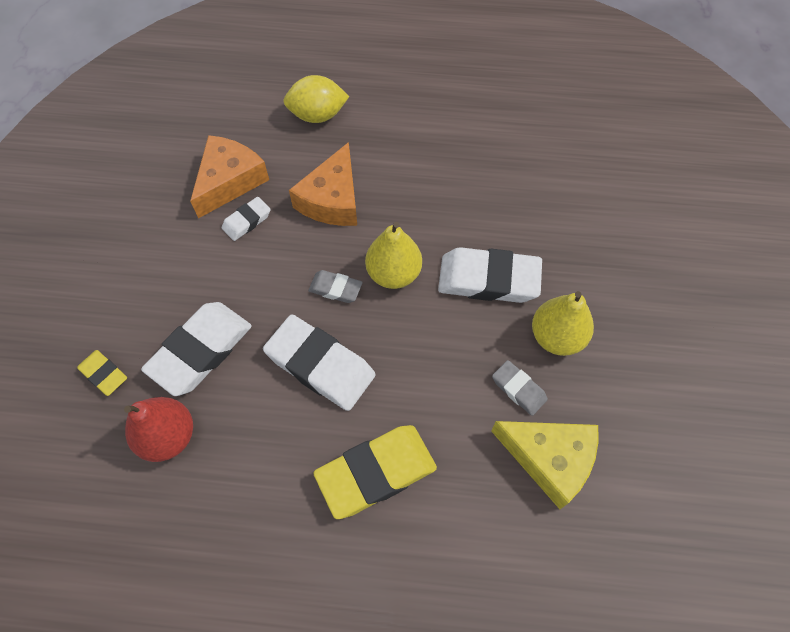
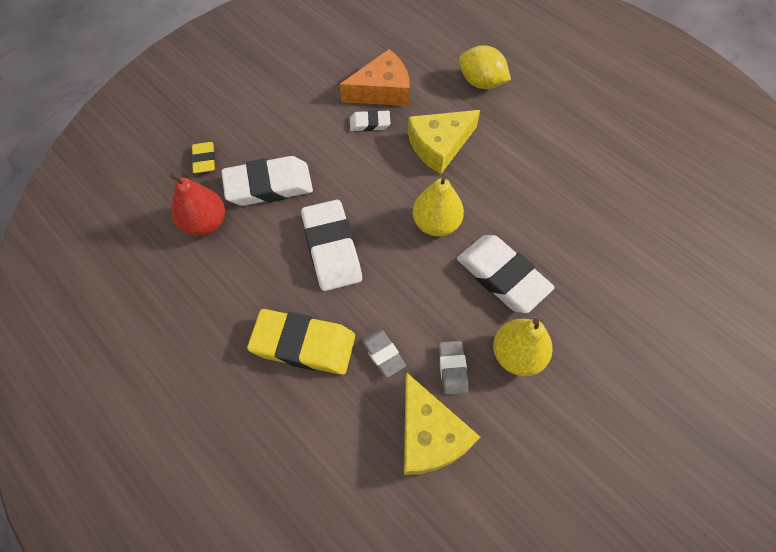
camera: 40 degrees right, 0 degrees up
(332, 199) = (439, 146): orange cheese -> yellow cheese
(335, 289) = (387, 206): grey eraser -> grey eraser (383, 354)

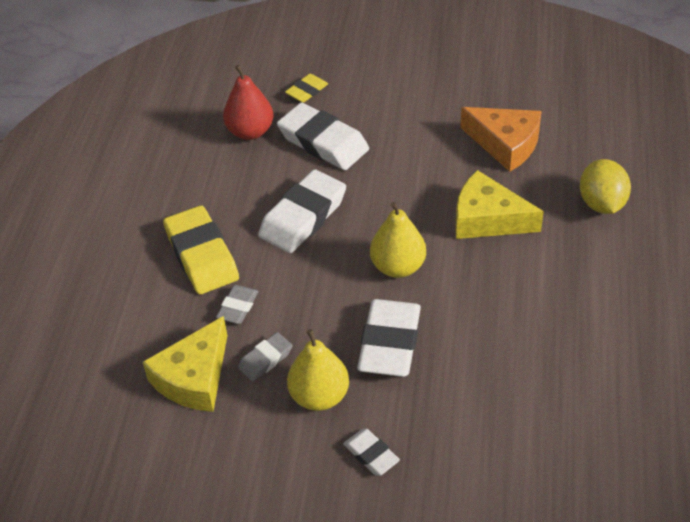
camera: 55 degrees right, 15 degrees down
(370, 123) = (458, 159): white eraser -> white eraser (371, 455)

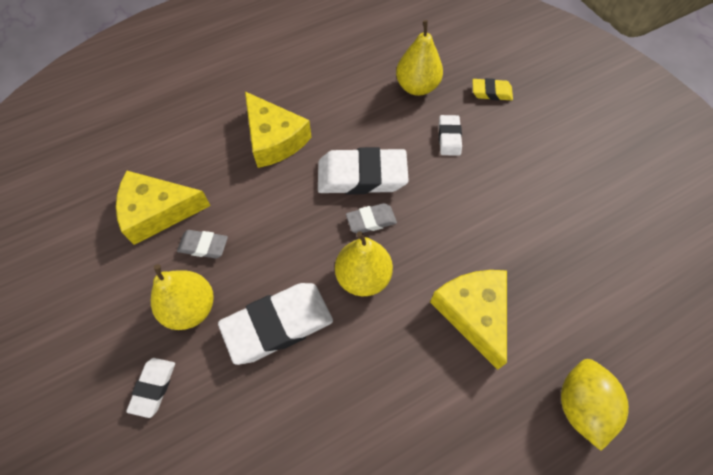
camera: 50 degrees right, 15 degrees up
(202, 255) = (274, 139): yellow eraser -> yellow cheese
(238, 307) = (241, 194): grey eraser -> grey eraser (371, 220)
(250, 132) = (417, 87): red pear -> yellow pear
(323, 142) = (449, 137): white eraser -> white eraser, size x0.52
(505, 144) = (574, 270): orange cheese -> none
(601, 203) = (580, 405): yellow lemon -> yellow lemon turned 45 degrees counterclockwise

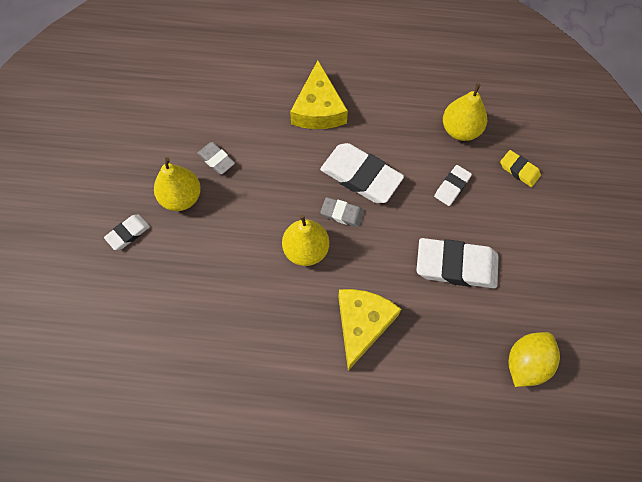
camera: 35 degrees right, 5 degrees up
(158, 212) = (203, 116): yellow cheese -> none
(278, 324) = (227, 244): white eraser -> white eraser (456, 265)
(580, 405) = (385, 432): yellow lemon -> yellow lemon (526, 363)

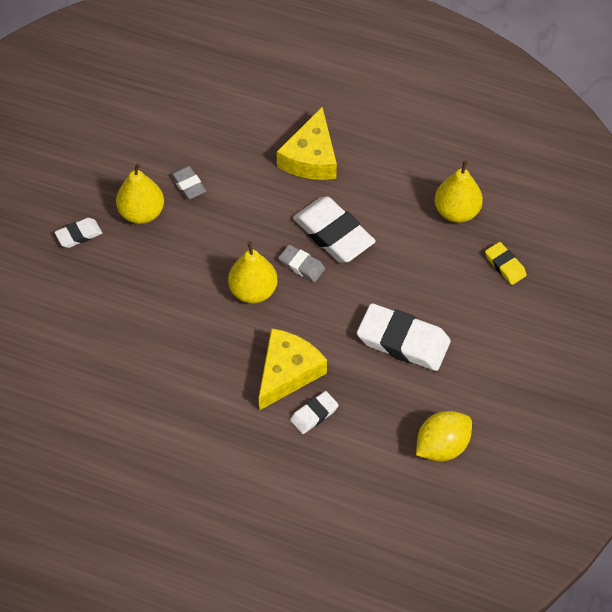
camera: 15 degrees right, 10 degrees down
(452, 187) = (426, 266): white eraser -> white eraser (314, 414)

